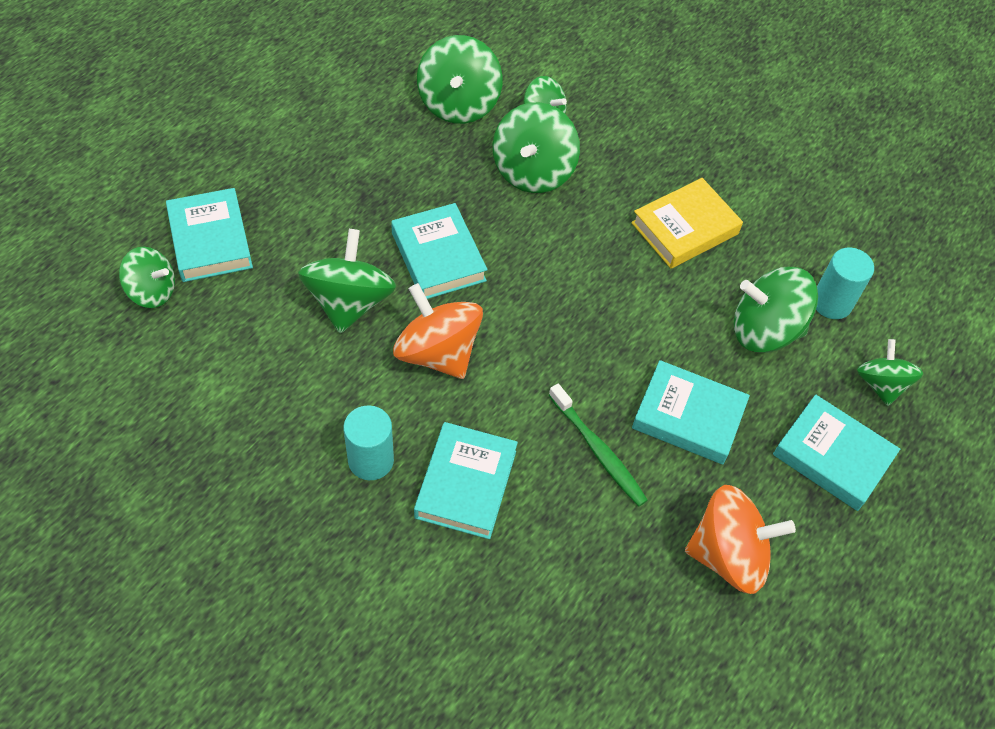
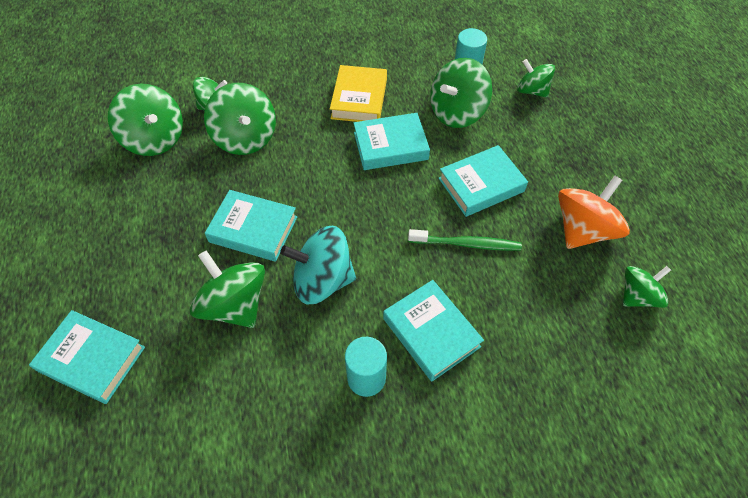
camera: 45 degrees left, 0 degrees up
(152, 291) = (91, 432): green spinning top -> green spinning top (638, 296)
(437, 352) = (322, 280): orange spinning top -> turquoise spinning top
(832, 456) = (558, 141): turquoise book -> turquoise book (390, 146)

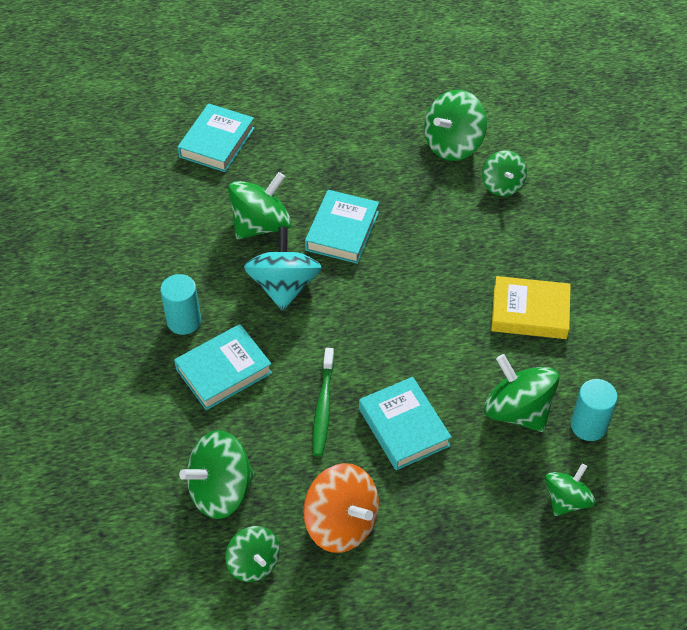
camera: 90 degrees right, 5 degrees down
(245, 138) = (459, 215): green spinning top -> green spinning top (220, 490)
(390, 146) = (457, 342): turquoise book -> none

